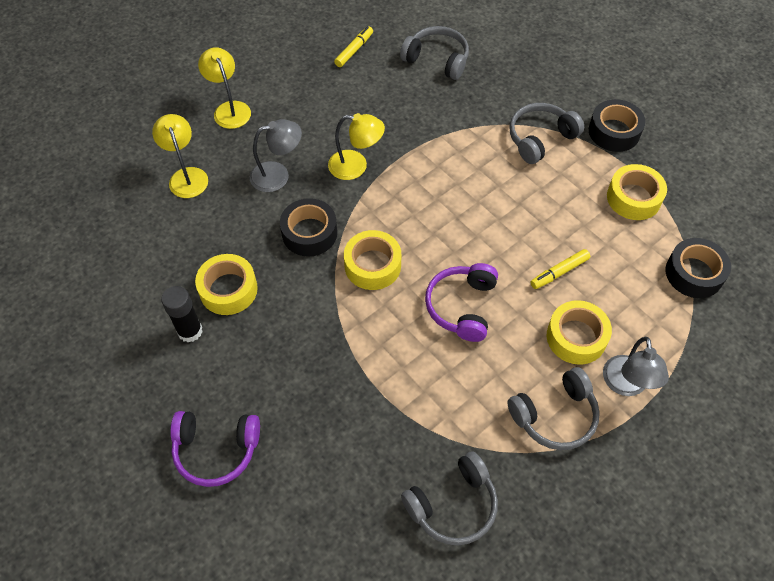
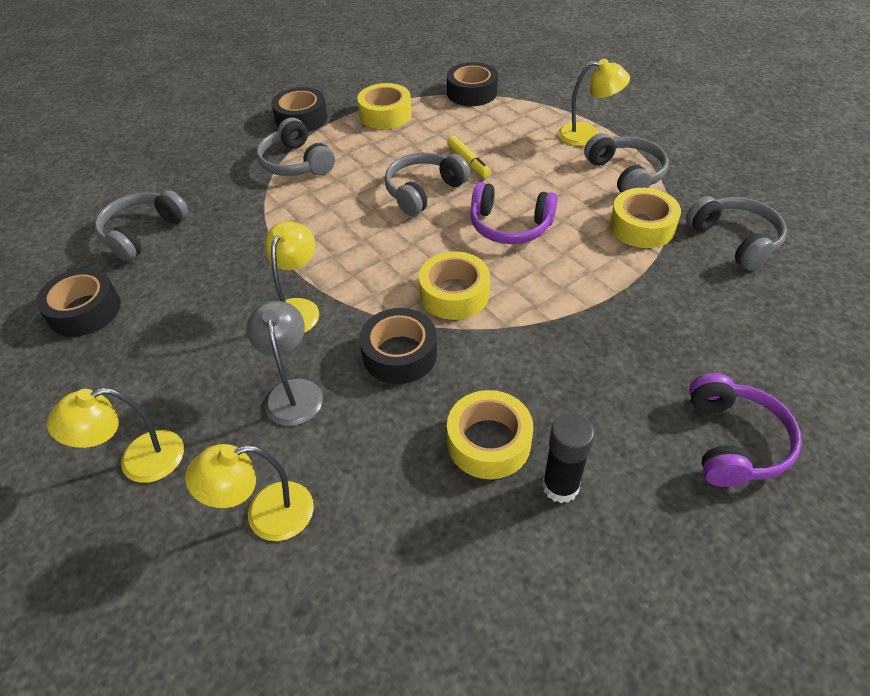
camera: 85 degrees left, 10 degrees down
(354, 50) = (85, 310): yellow marker -> black tape
(508, 237) = (423, 191): none -> grey headphones
(576, 337) = (541, 157): yellow tape -> yellow tape (642, 227)
(626, 385) = (587, 135): grey lamp -> yellow lamp

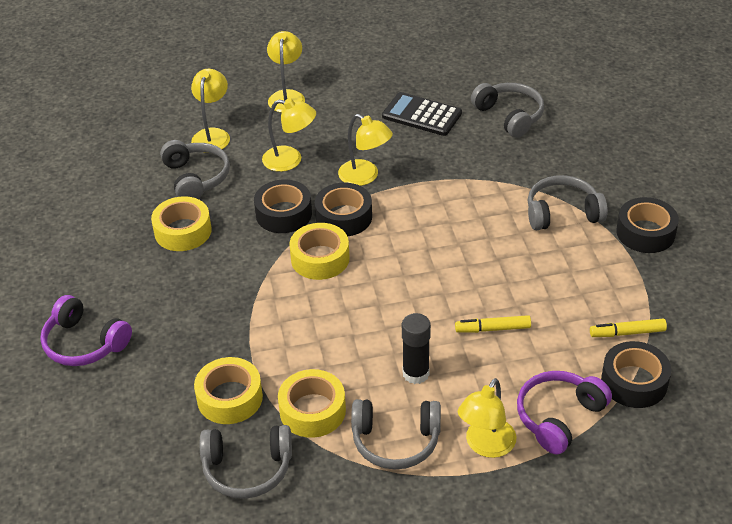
camera: 115 degrees right, 5 degrees down
(85, 310) = (435, 85): black tape -> black tape (344, 217)
(157, 301) = (421, 115): none -> black calculator
(293, 392) = (290, 160): grey lamp -> yellow lamp
(385, 115) = (620, 295): yellow tape -> yellow tape (230, 398)
(423, 191) = (464, 282): grey headphones -> grey headphones (196, 178)
(424, 104) = (627, 333): none -> yellow marker
(510, 226) = (376, 320): purple headphones -> purple headphones (558, 417)
(560, 486) = (129, 250): black glue stick -> black glue stick (416, 373)

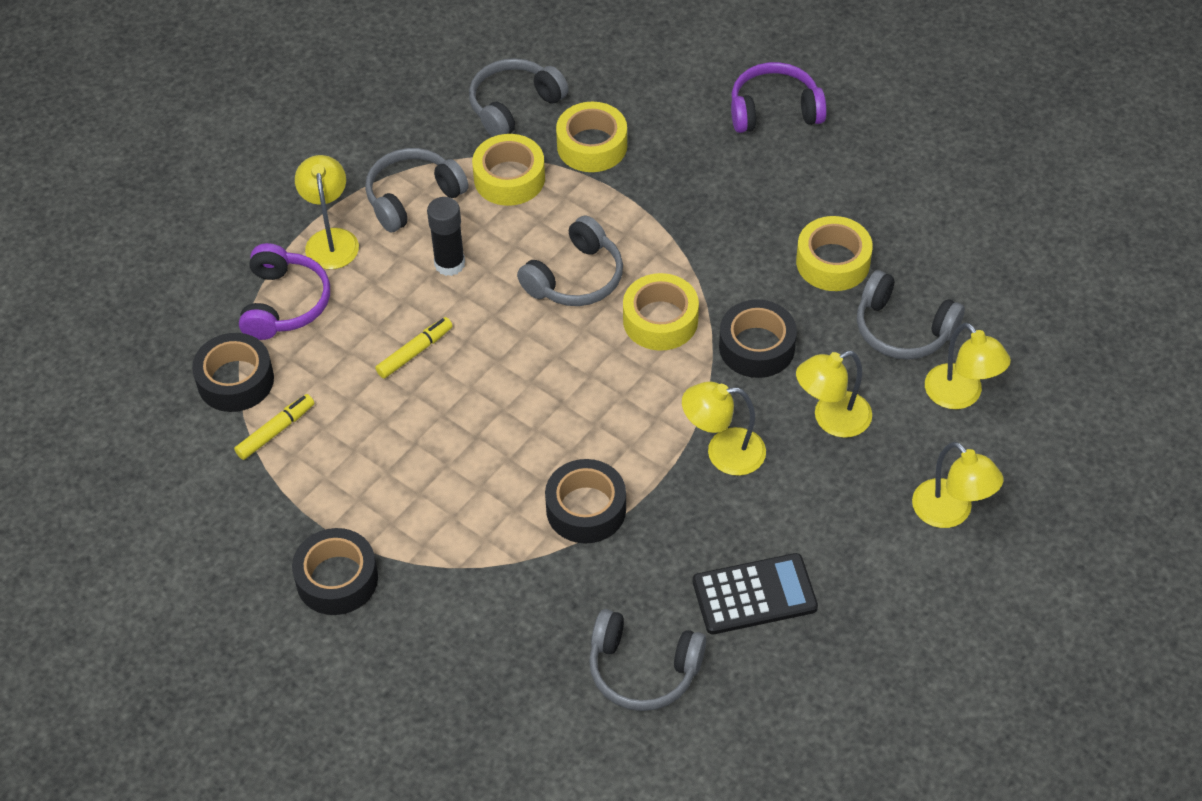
camera: 140 degrees right, 10 degrees up
(344, 217) = (689, 384): black tape -> black tape (586, 509)
(562, 213) = (453, 547): grey headphones -> grey headphones (576, 278)

